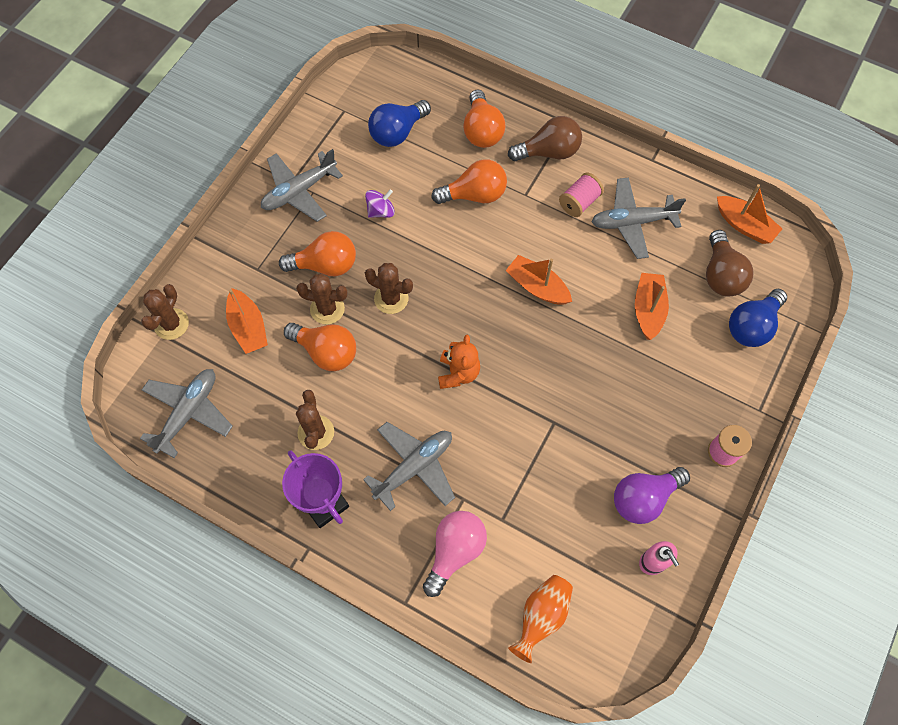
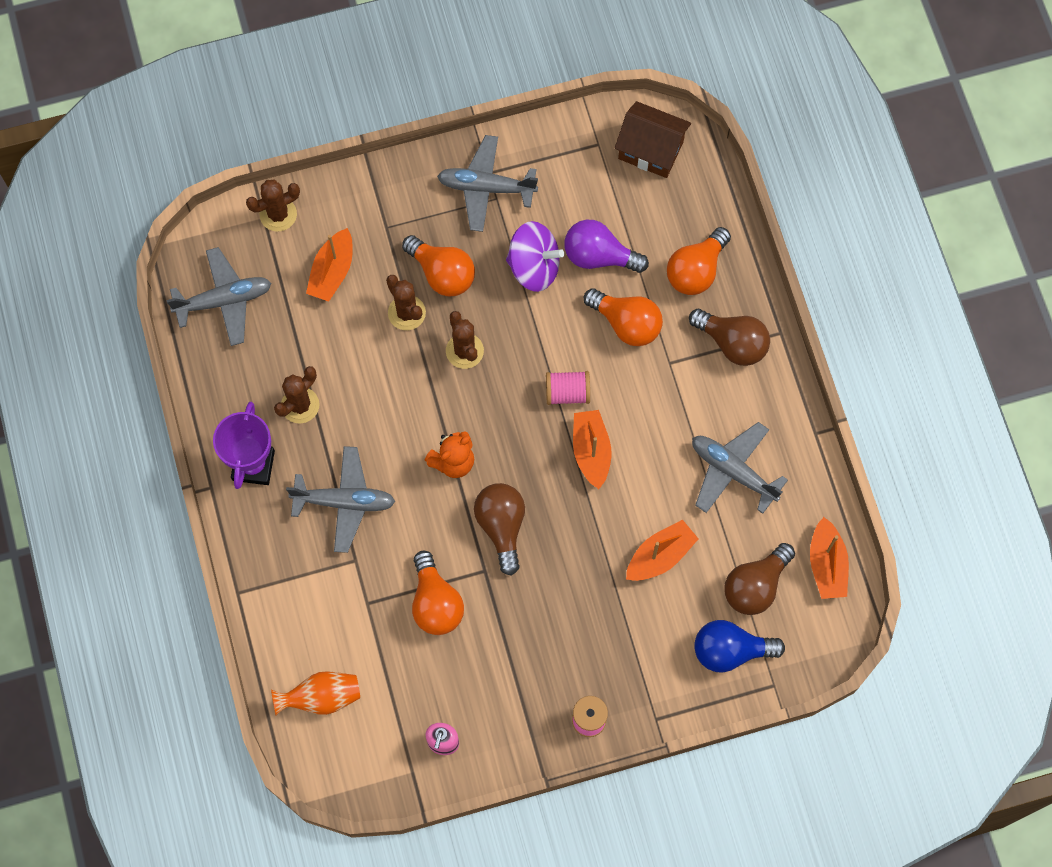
camera: 45 degrees right, 5 degrees up
(326, 352) = (370, 348): orange light bulb -> orange light bulb (435, 603)
(380, 88) = (650, 150): none -> brown house
(381, 211) = (534, 266): purple spinning top -> purple spinning top, size x1.73
(397, 132) = (622, 206): blue light bulb -> none
(455, 551) = (309, 592): pink light bulb -> none
(534, 384) = (502, 526): none -> brown light bulb
(579, 202) = (707, 412): pink spool -> pink spool (567, 393)
(644, 498) = (488, 692): purple light bulb -> purple light bulb (599, 256)

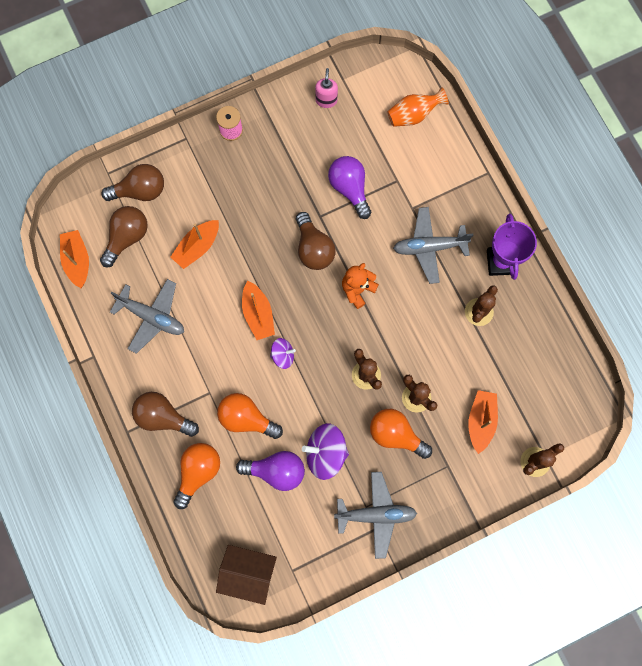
camera: 170 degrees right, 5 degrees up
(224, 300) = (557, 383): grey plane -> none
(435, 603) = (350, 188): orange light bulb -> purple light bulb
(567, 393) = (283, 355): pink spool -> purple spinning top
(730, 650) = (140, 191): blue light bulb -> brown light bulb

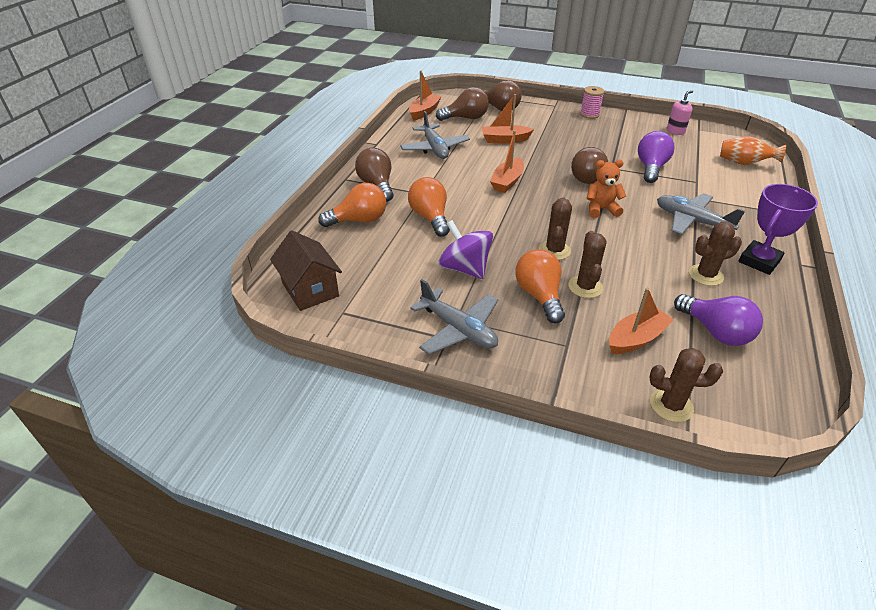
camera: 45 degrees right, 35 degrees down
(276, 471) = (413, 253): purple light bulb -> purple light bulb (715, 331)
(283, 355) = (499, 206): purple spinning top -> none

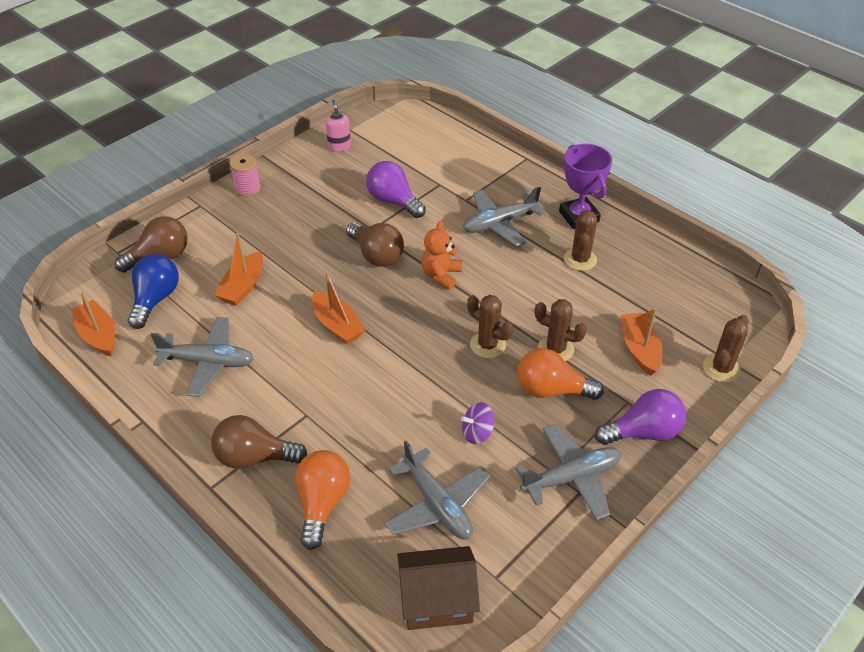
camera: 65 degrees left, 5 degrees up
(388, 267) = (437, 504): none -> grey plane
(430, 218) = (363, 427): orange light bulb -> none
(464, 268) = (477, 433): purple spinning top -> purple spinning top, size x0.58
(466, 118) = (156, 299): brown light bulb -> blue light bulb
(715, 331) = (652, 295): purple light bulb -> purple light bulb (643, 432)
(744, 163) = (431, 137): orange vase -> none

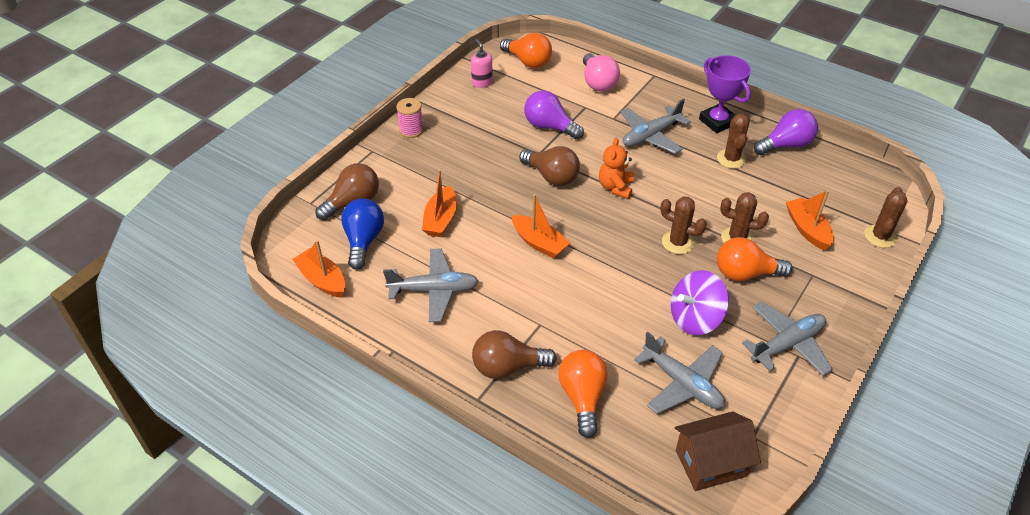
camera: 10 degrees left, 0 degrees up
(395, 129) = (528, 61): none -> orange light bulb
(462, 159) = (598, 83): none -> pink light bulb
(477, 433) = (695, 318): purple spinning top -> purple spinning top, size x1.73
(643, 432) = (834, 298): purple light bulb -> purple light bulb (786, 145)

